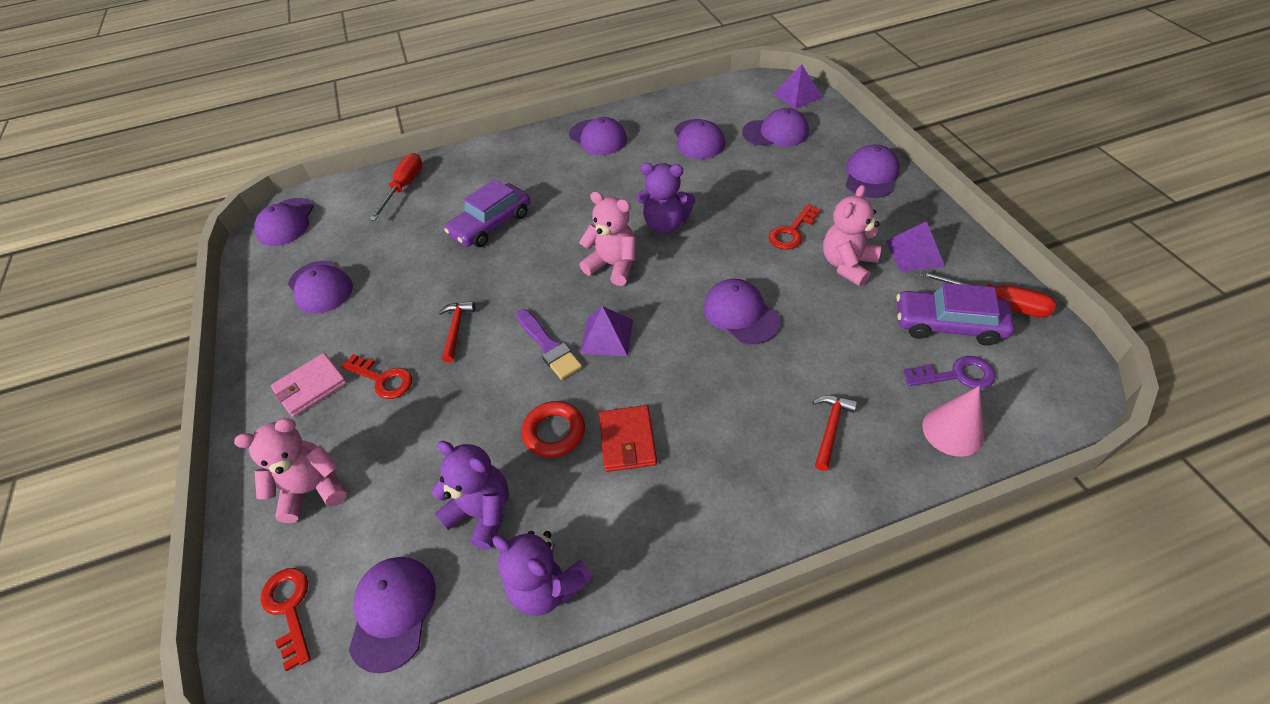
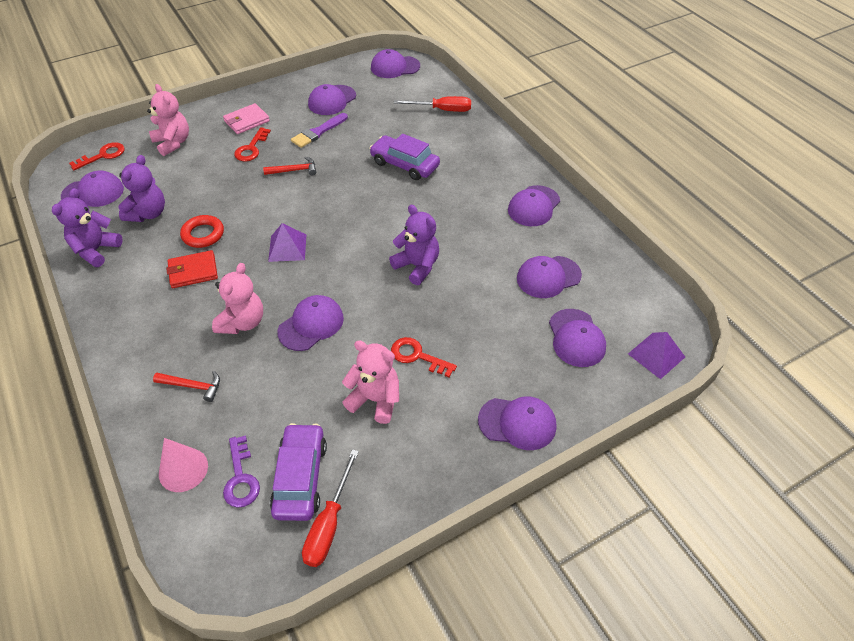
camera: 75 degrees right, 0 degrees up
(311, 387) = (247, 121): pink wallet -> pink wallet turned 75 degrees counterclockwise
(548, 346) = (278, 218): purple brush -> purple brush (318, 132)
(613, 265) = (363, 240): pink teddy bear -> pink teddy bear (242, 322)
(665, 224) = (417, 266): purple teddy bear -> purple teddy bear turned 135 degrees clockwise
(914, 253) = (396, 456): purple pyramid -> none

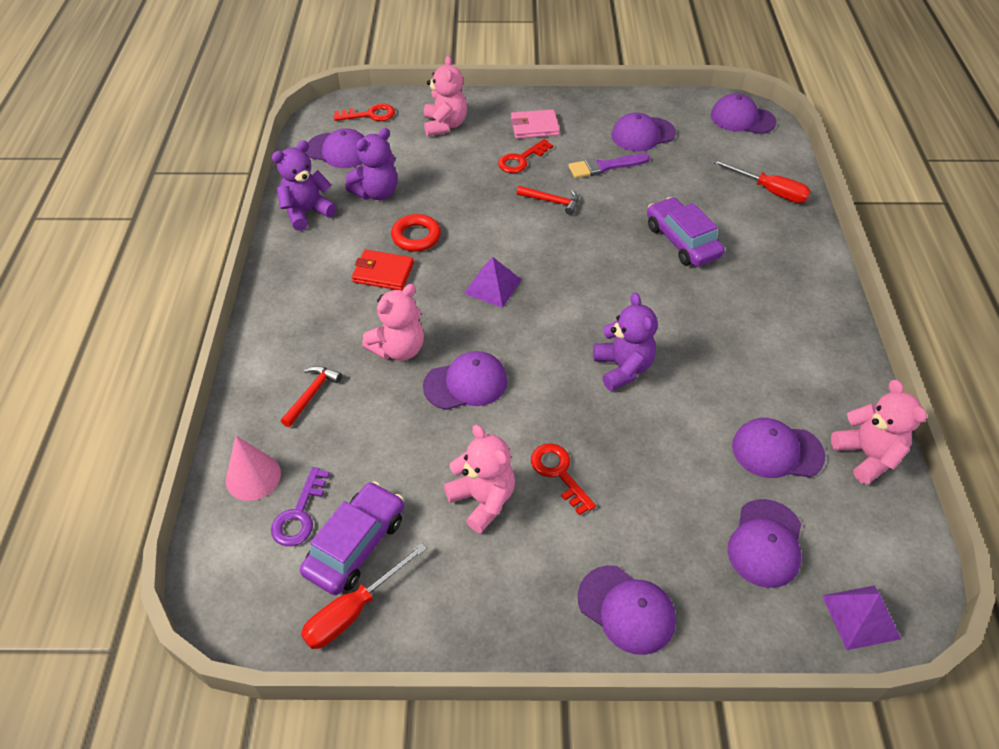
camera: 30 degrees right, 0 degrees up
(192, 386) = (311, 394): red hammer -> red hammer turned 105 degrees counterclockwise
(533, 206) = (813, 354): purple cap -> none
(602, 256) = (867, 455): none -> pink teddy bear

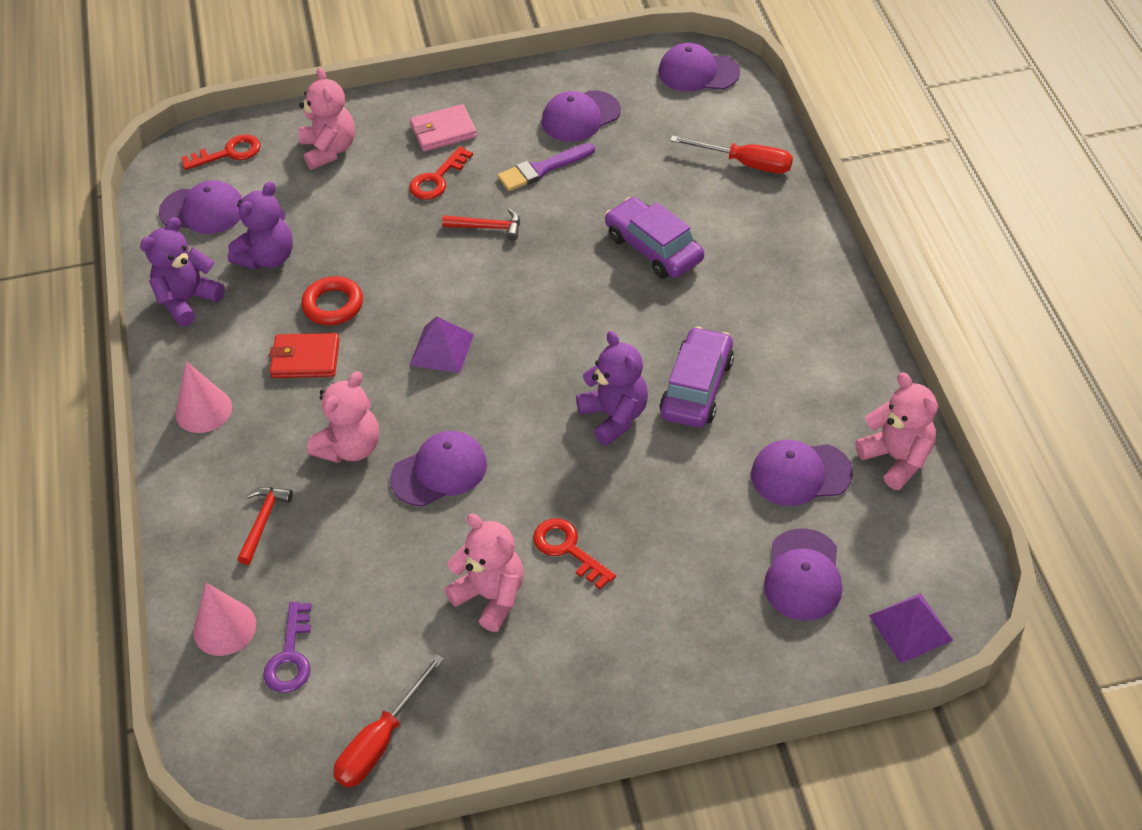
camera: 10 degrees left, 0 degrees up
(292, 296) = (203, 410): none -> pink cone
(356, 545) = (363, 674): purple car -> purple car (697, 388)
(626, 609) = (670, 675): purple cap -> none

